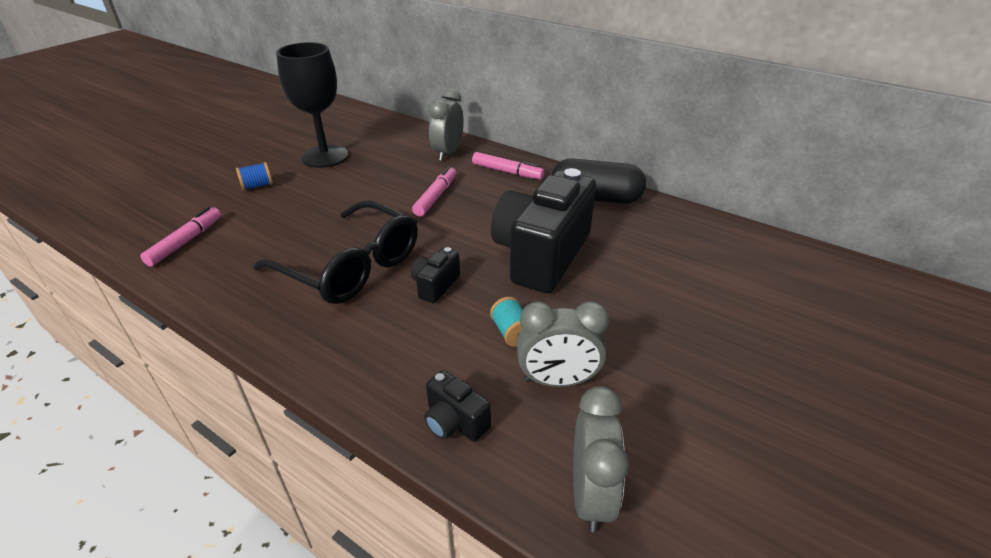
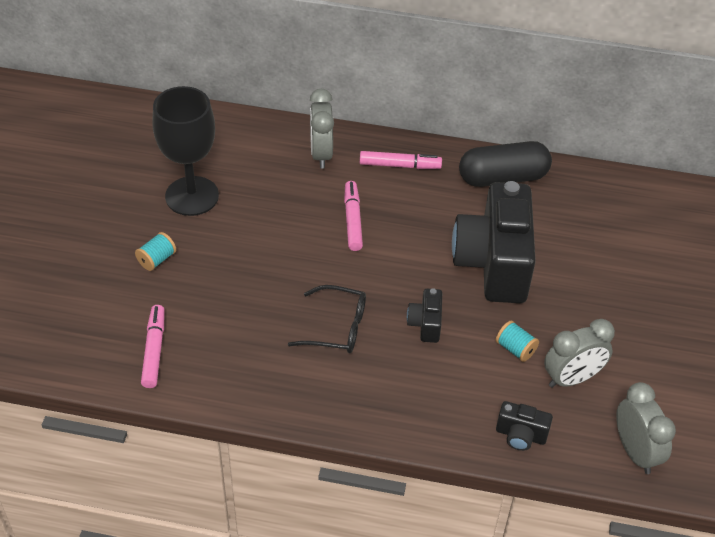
camera: 25 degrees left, 10 degrees up
(257, 186) = (157, 259): blue spool -> turquoise spool
(351, 266) = (337, 327): black glasses -> black glasses, size x0.59

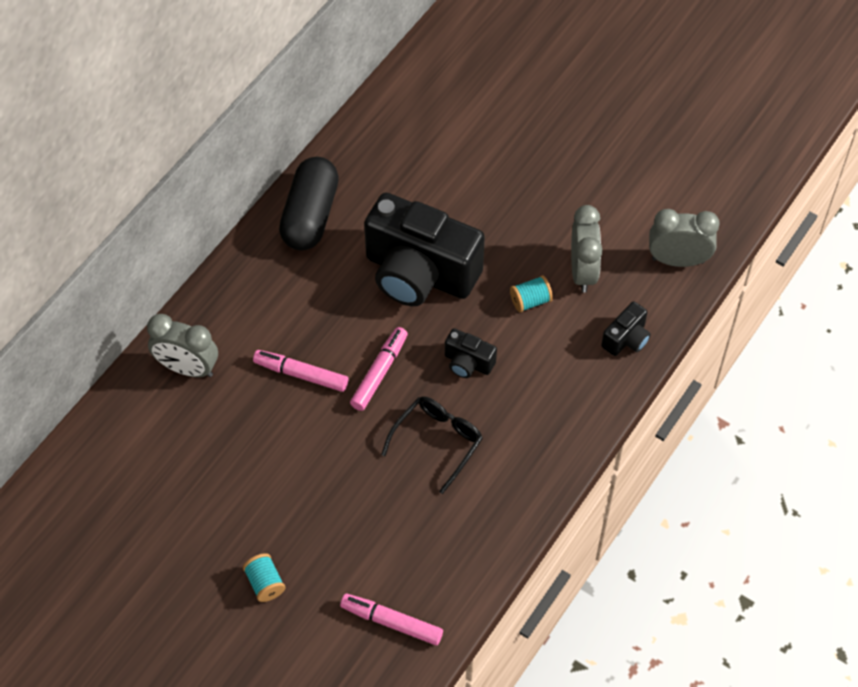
camera: 65 degrees left, 10 degrees up
(192, 196) = (186, 519): black goblet -> none
(400, 165) = (244, 300): pink marker -> pink marker (379, 372)

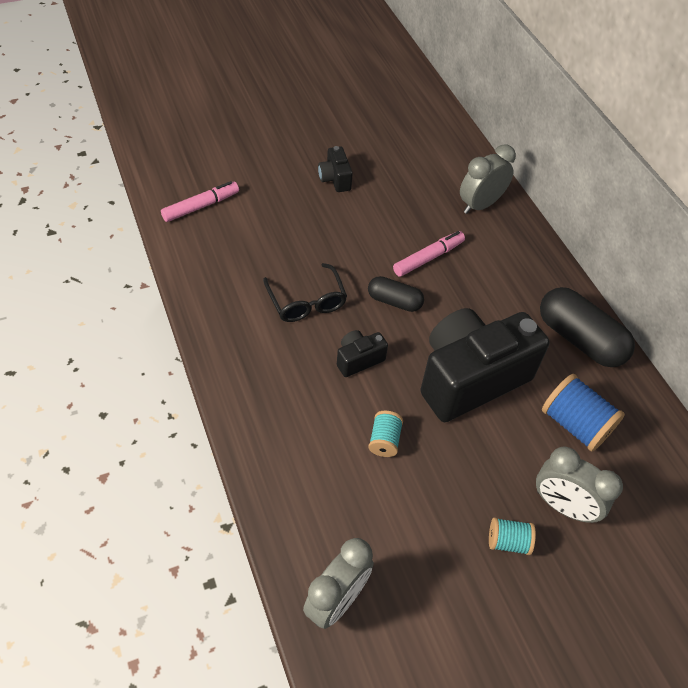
camera: 120 degrees right, 5 degrees down
(265, 583) = (286, 166): turquoise spool -> turquoise spool (508, 542)
(379, 372) = (394, 301): pink marker -> black capsule
(406, 185) = (575, 424): none -> blue spool
(583, 271) = (385, 504): grey clock -> grey clock (562, 506)
(626, 339) = (288, 489): black camera -> black camera (335, 179)

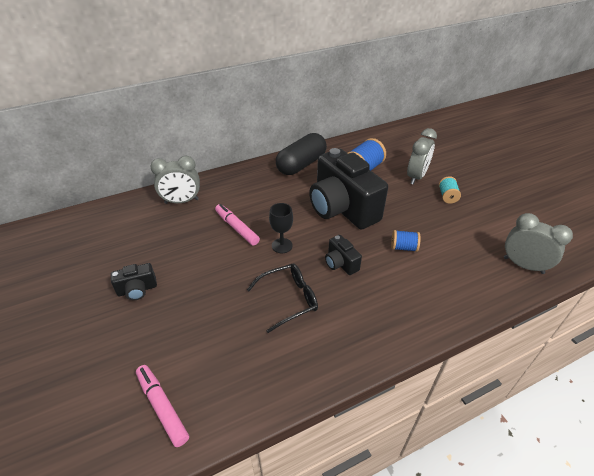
camera: 90 degrees left, 10 degrees down
(384, 440) = (403, 247): turquoise spool -> blue spool
(394, 301) = (282, 245): black capsule -> black goblet
(480, 205) = (181, 201): grey clock -> grey clock turned 60 degrees counterclockwise

